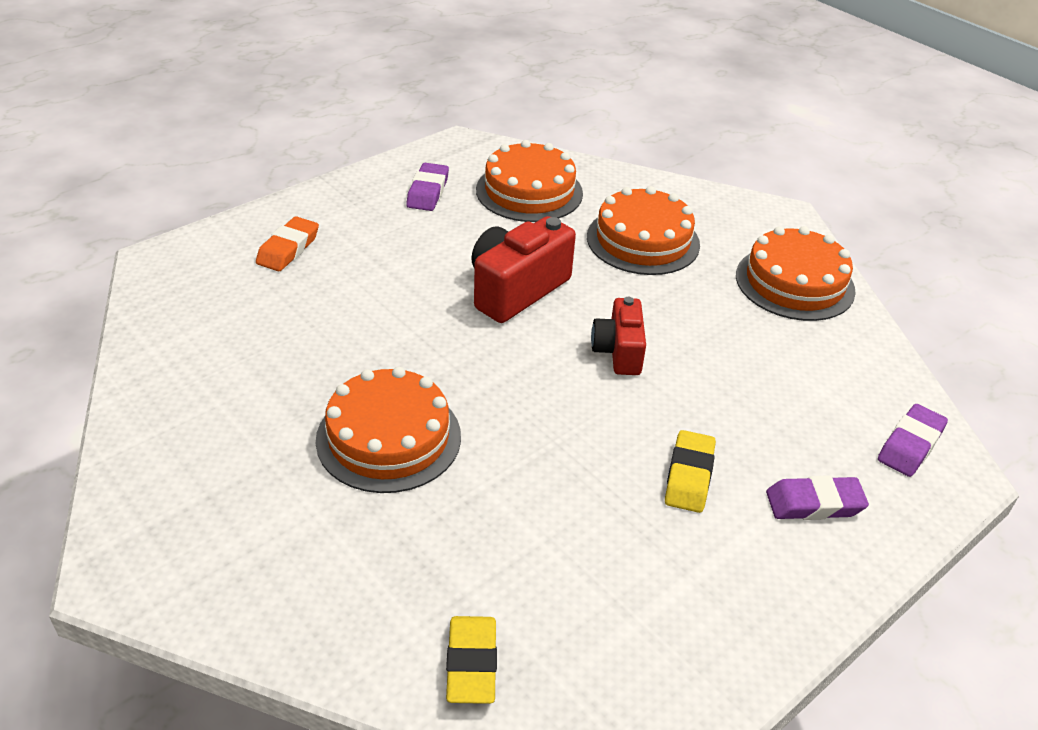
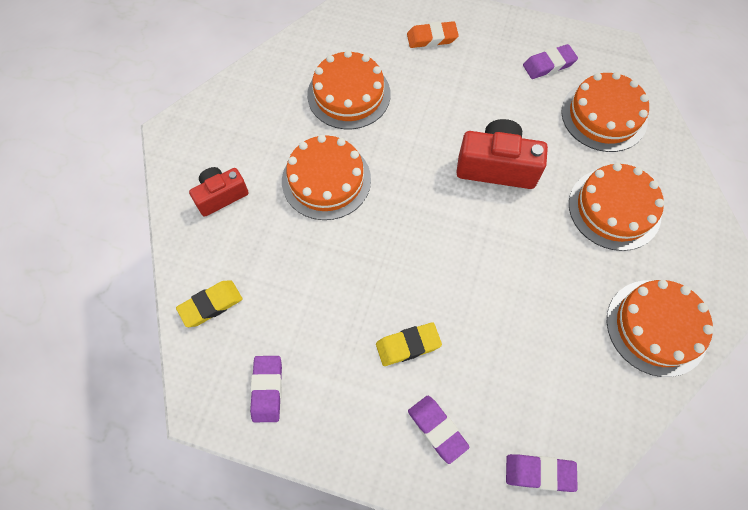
camera: 60 degrees right, 25 degrees up
(283, 354) = (349, 94): none -> orange cake
(618, 351) = (486, 253): red camera -> red camera (221, 196)
(656, 655) = (267, 389): none -> purple eraser

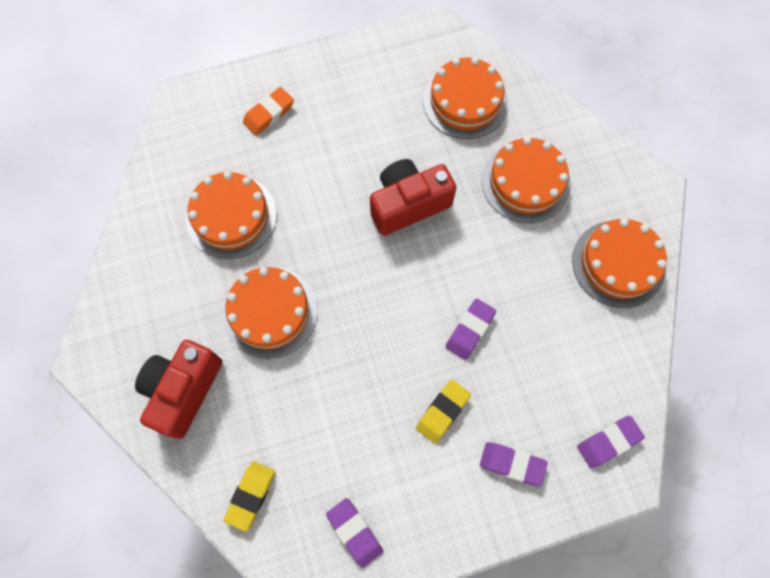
camera: 35 degrees left, 5 degrees up
(221, 196) = (184, 390): red camera -> red camera, size x1.58
(548, 65) = (389, 80): purple eraser -> purple eraser (470, 330)

